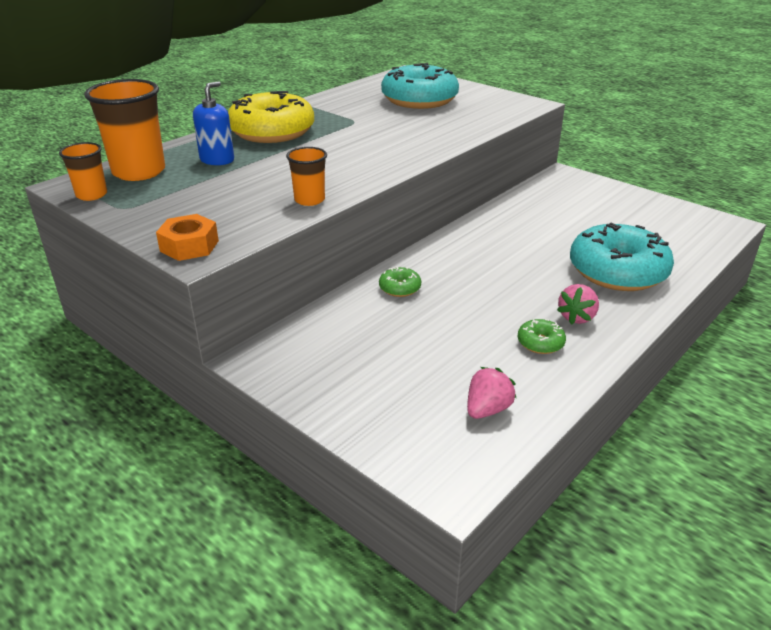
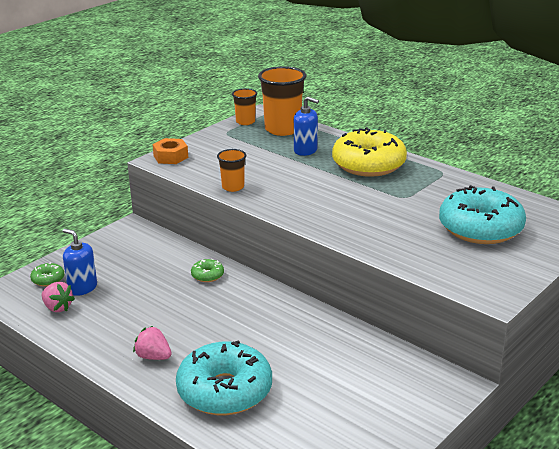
camera: 90 degrees right, 5 degrees down
(432, 391) = (82, 288): none -> blue soap dispenser
(540, 343) = (123, 335): green donut -> green donut (48, 279)

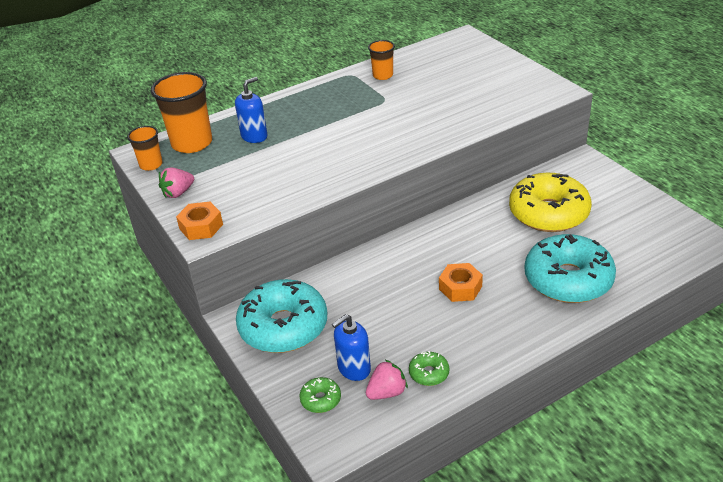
camera: 70 degrees left, 10 degrees up
(153, 357) = (504, 321): pink strawberry -> pink strawberry (178, 193)
(194, 325) = (460, 288): none -> orange nut
(207, 275) = (373, 269): green donut -> green donut (429, 373)
(233, 187) = (306, 190): orange cup -> orange cup (383, 75)
(368, 164) = (310, 107): yellow donut -> yellow donut (548, 213)
(480, 228) = (456, 76): turquoise donut -> turquoise donut (283, 326)

